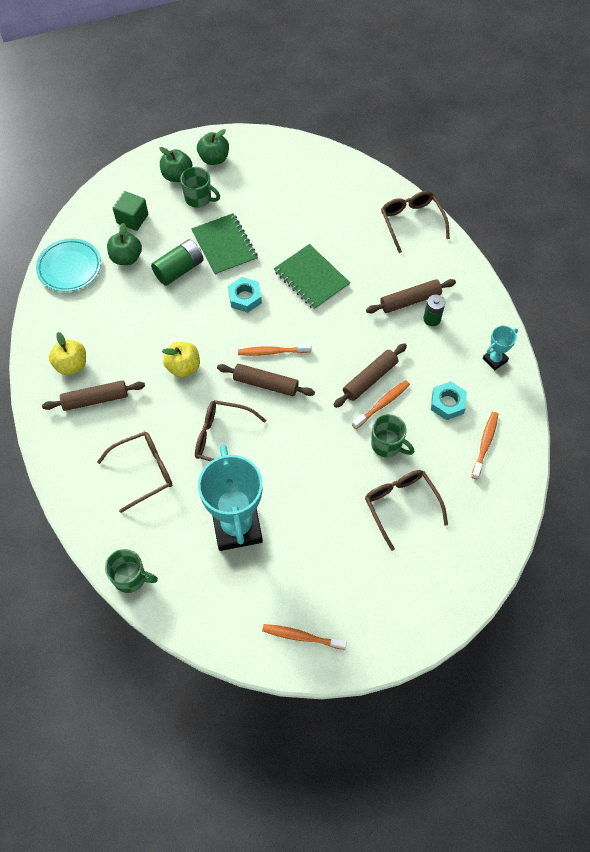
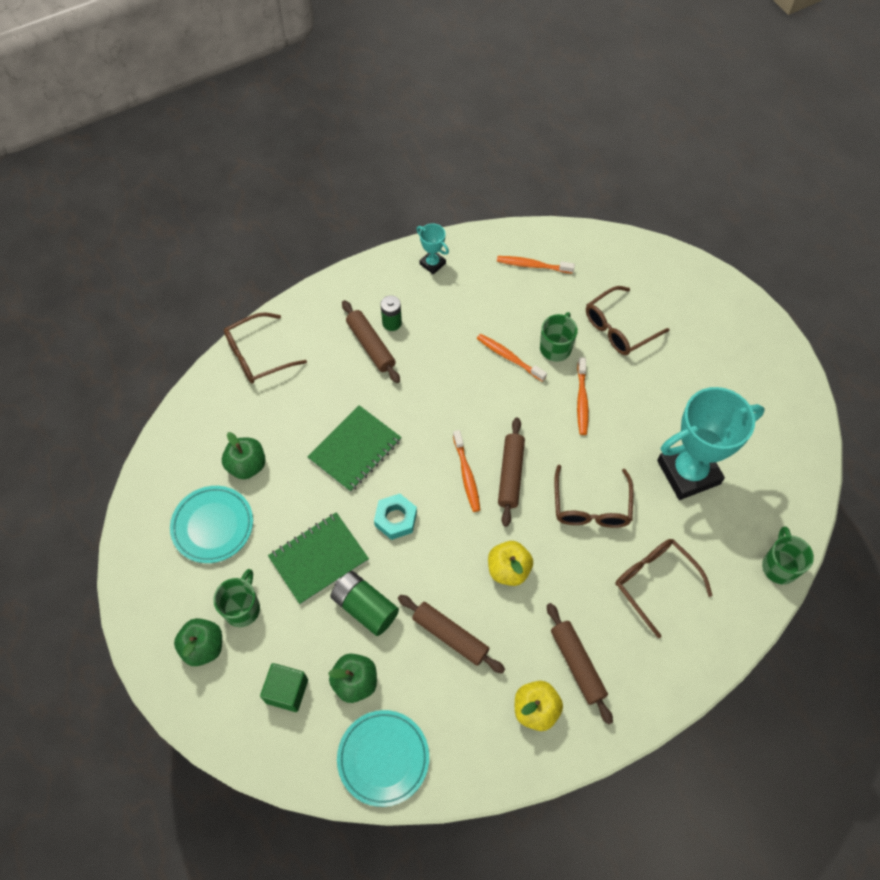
camera: 100 degrees left, 0 degrees up
(214, 159) = (169, 603): green apple -> green apple (247, 465)
(266, 185) = (213, 526): none -> turquoise plate
(302, 636) = (779, 394): orange toothbrush -> orange toothbrush (581, 400)
(370, 379) = (481, 372): brown rolling pin -> brown rolling pin (450, 636)
(447, 403) = (494, 300): turquoise nut -> none

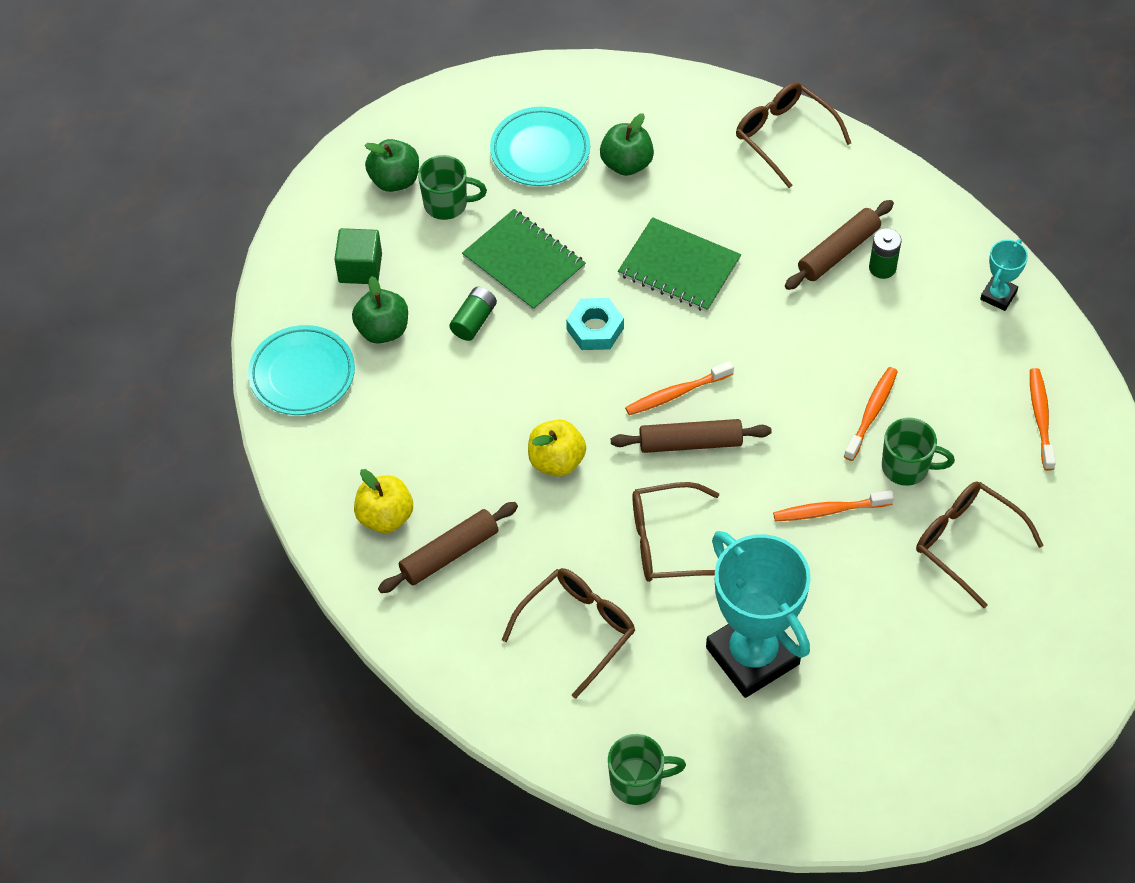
camera: 80 degrees right, 5 degrees down
(365, 607) = (474, 321): green battery -> green battery, size x0.65
(450, 636) = (457, 413): brown rolling pin -> none

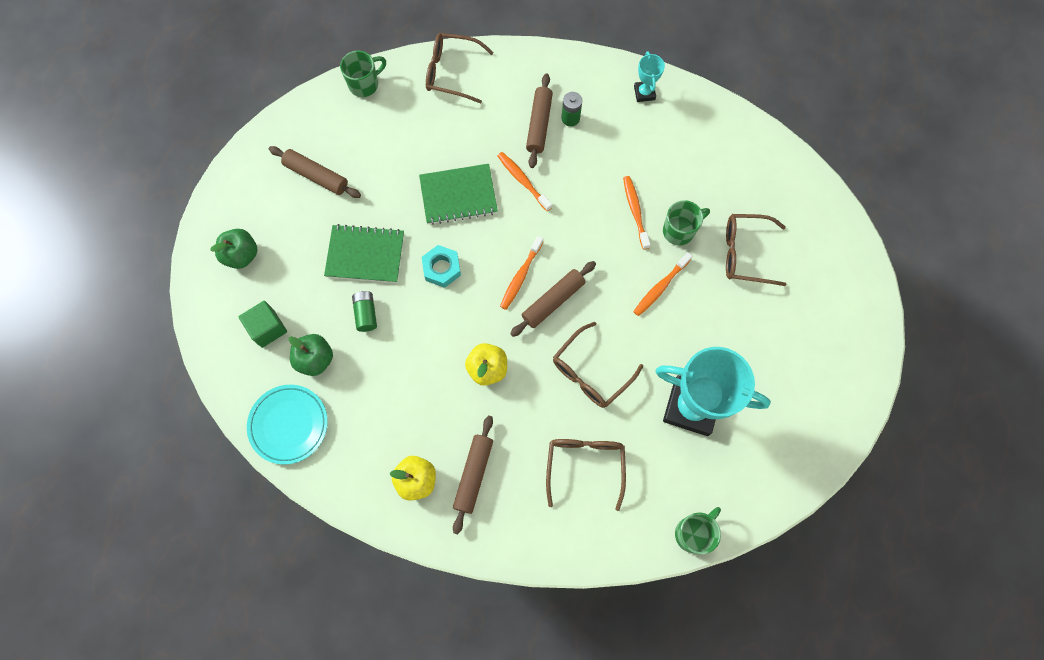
camera: 40 degrees left, 15 degrees up
(447, 204) = (287, 249): green mug -> green mug (365, 84)
(540, 151) = (316, 176): turquoise plate -> brown rolling pin
(626, 164) = (375, 150): green apple -> none
(1041, 418) = (723, 151): orange toothbrush -> orange toothbrush (523, 181)

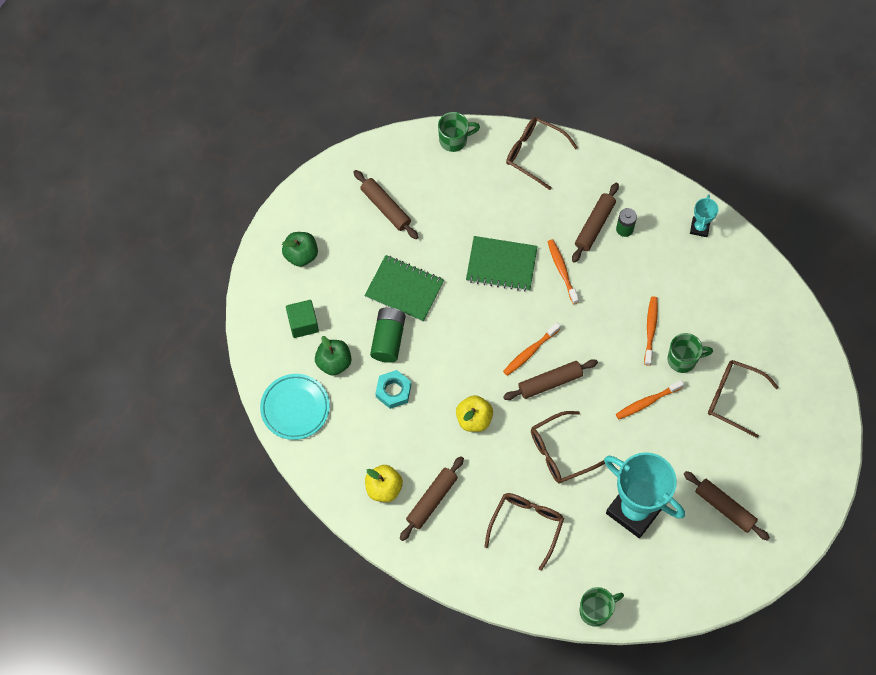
camera: 20 degrees right, 5 degrees down
(366, 314) = (388, 339): green battery -> green battery, size x1.53
(442, 268) = (465, 322): turquoise nut -> turquoise nut (393, 391)
(781, 371) = (724, 508): none -> brown rolling pin

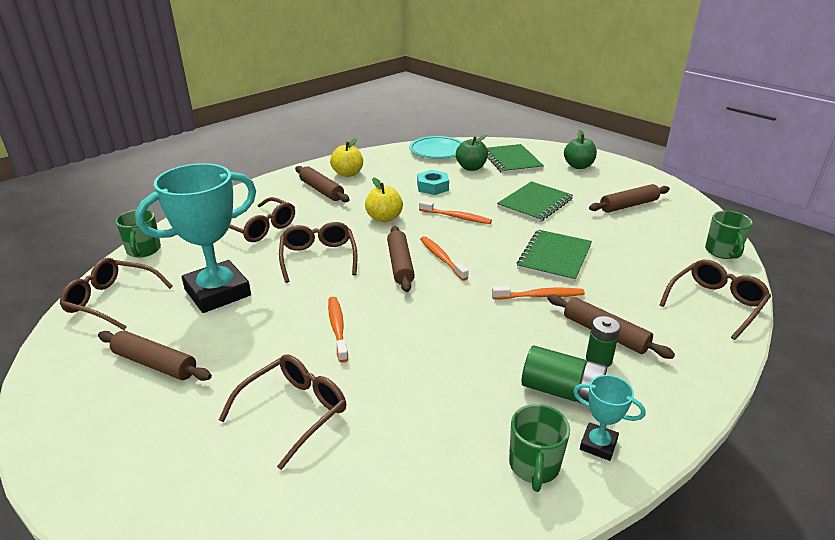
camera: 105 degrees right, 35 degrees down
(303, 324) = (511, 160): green cube -> green notebook
(388, 339) = (484, 191): green battery -> green battery (562, 391)
(650, 330) = (435, 352): orange toothbrush -> orange toothbrush (456, 217)
(671, 587) = (112, 300): none -> brown glasses
(683, 359) = (379, 373): green mug -> green mug (534, 466)
(724, 508) = (155, 364): brown rolling pin -> brown rolling pin turned 60 degrees clockwise

